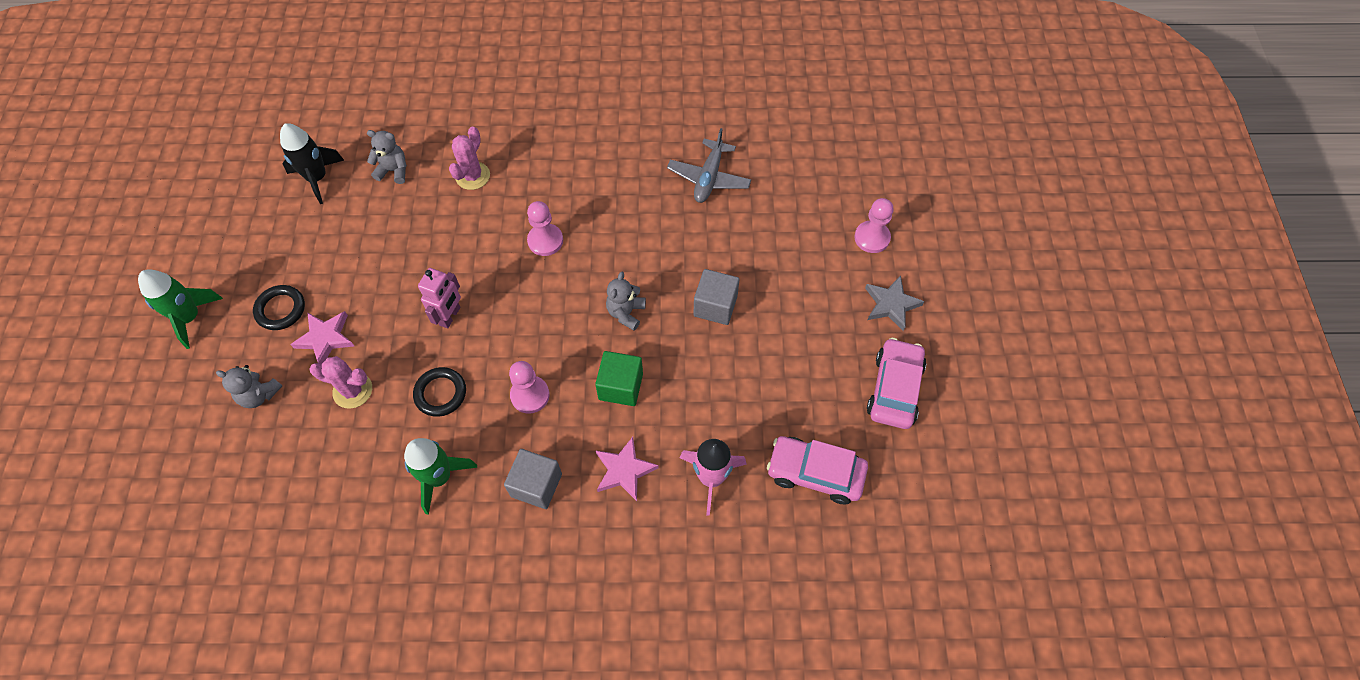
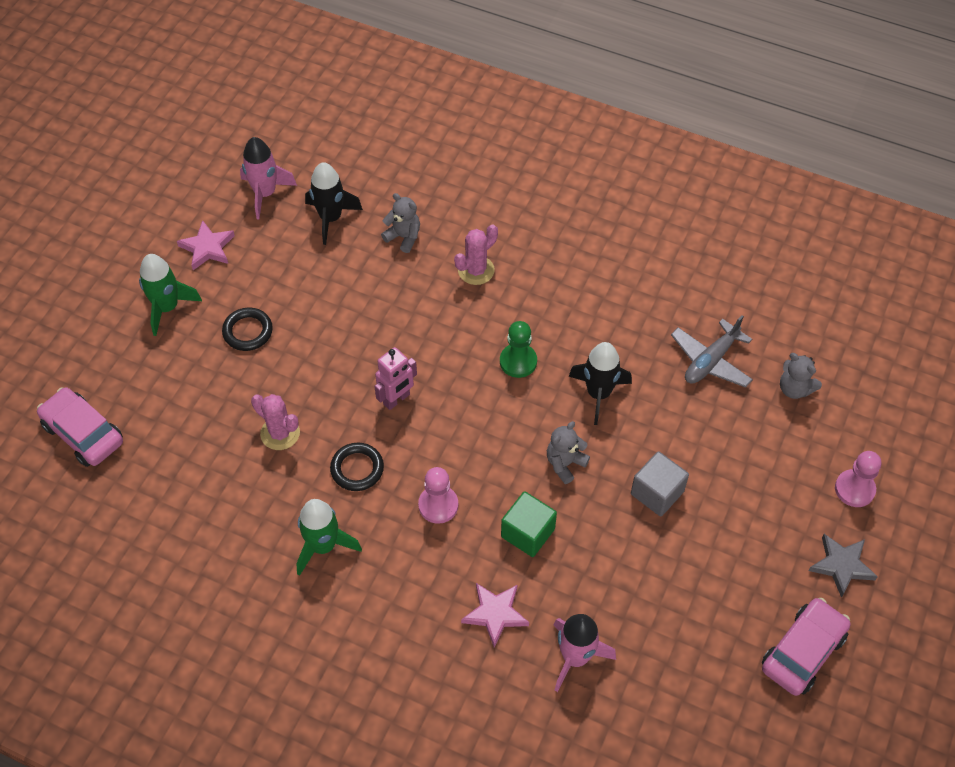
camera: 25 degrees right, 5 degrees down
(244, 178) = (265, 193): none -> pink rocket
(259, 395) = (198, 403): grey teddy bear -> grey teddy bear (794, 389)
(325, 338) = (276, 375): pink star -> pink star (207, 248)
(536, 485) = (407, 591): grey cube -> none
(545, 241) = (518, 361): pink pawn -> green pawn
(627, 241) = (598, 393): none -> black rocket
(815, 473) = (680, 698): pink car -> pink car (83, 433)

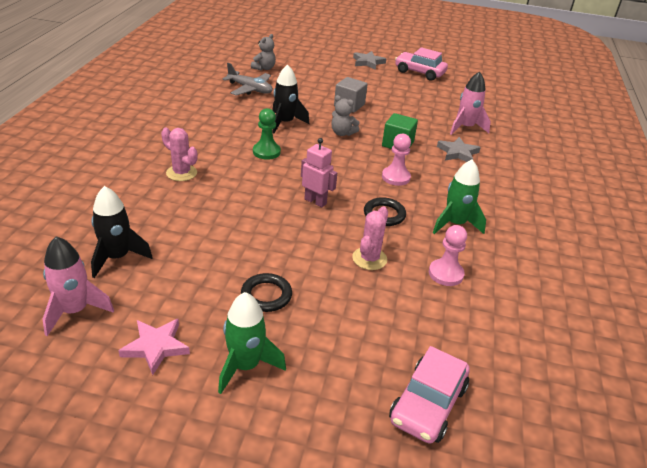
camera: 105 degrees left, 20 degrees down
(404, 237) = (144, 211): grey teddy bear -> none
(495, 614) = (457, 153): pink star -> grey star
(854, 489) = (323, 57): pink pawn -> pink pawn (445, 274)

